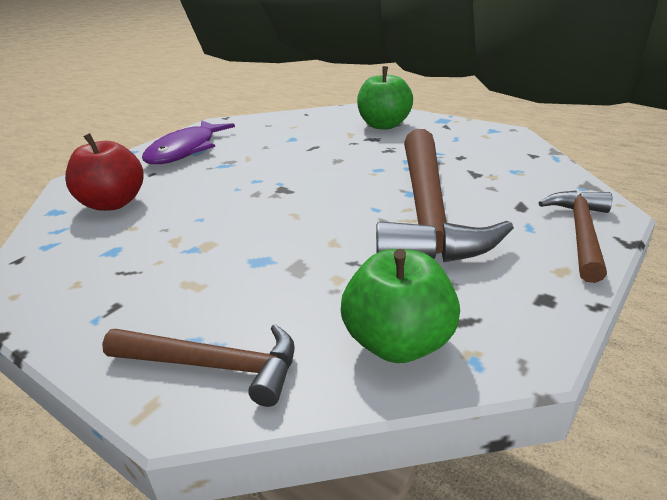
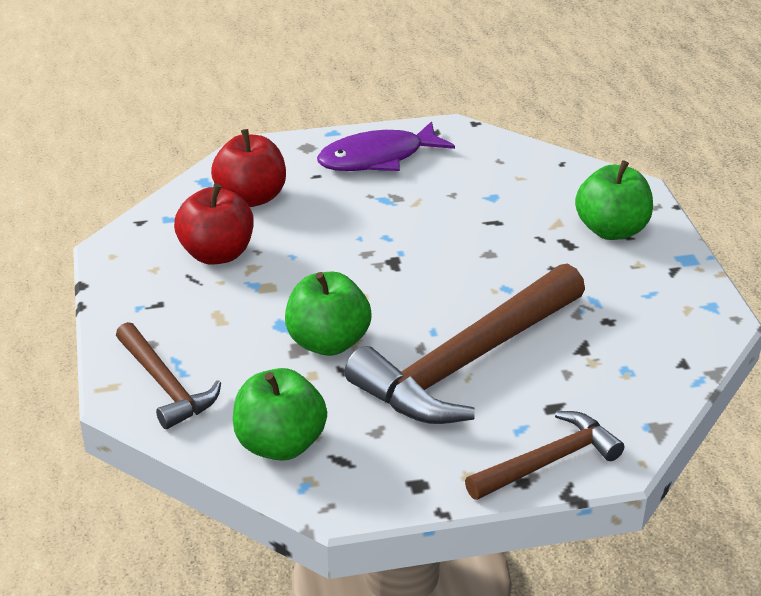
camera: 40 degrees right, 5 degrees up
(129, 246) = (217, 254): none -> red apple
(314, 252) = (328, 342): none -> green apple

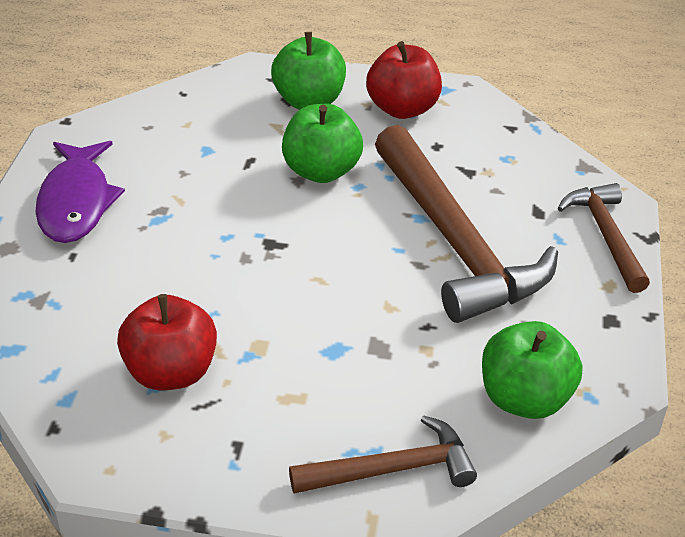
camera: 70 degrees left, 5 degrees up
(251, 198) = (77, 317): red apple -> red apple (402, 109)
(328, 342) = (381, 324): green apple -> green apple (321, 171)

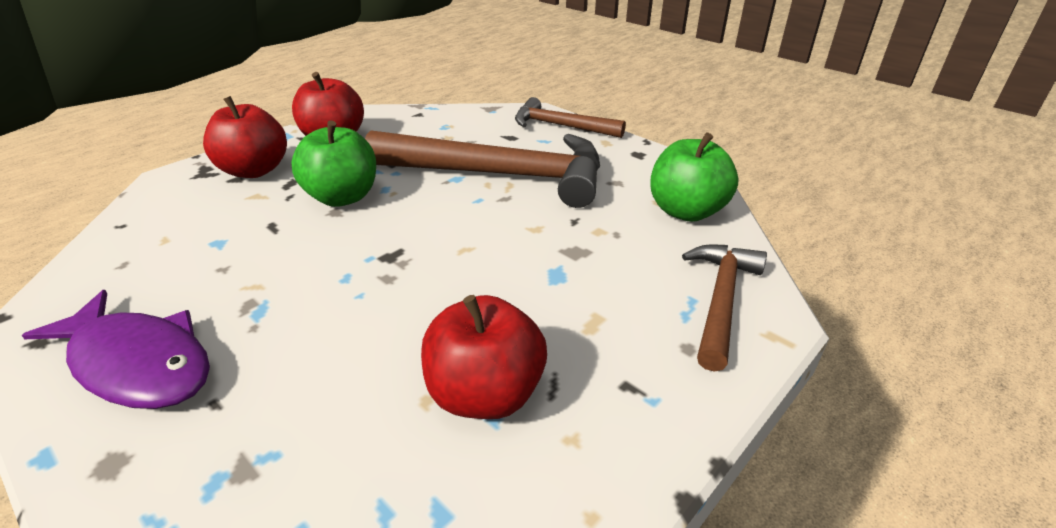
camera: 55 degrees left, 5 degrees down
(309, 101) = (255, 170): green apple -> red apple

